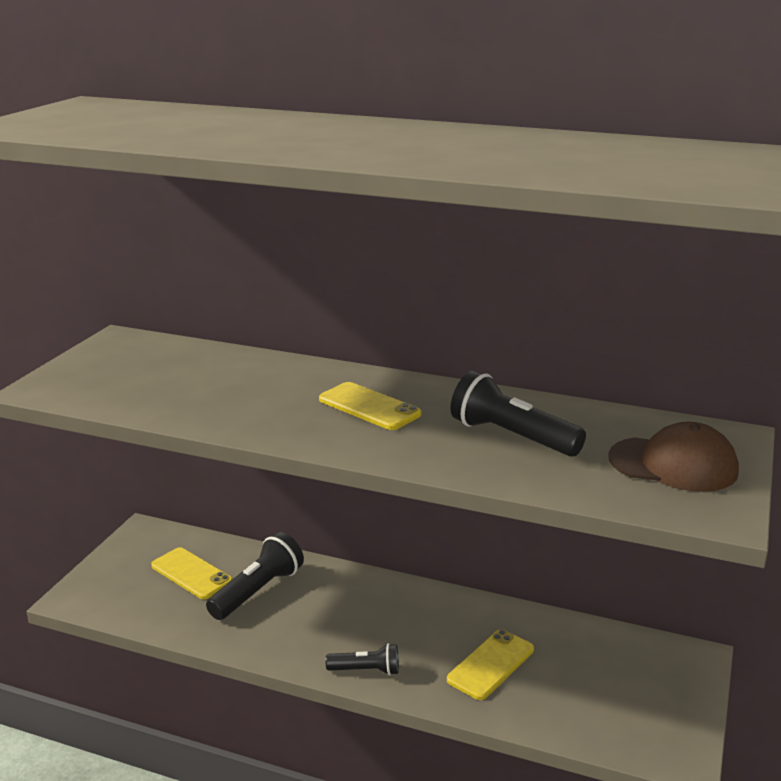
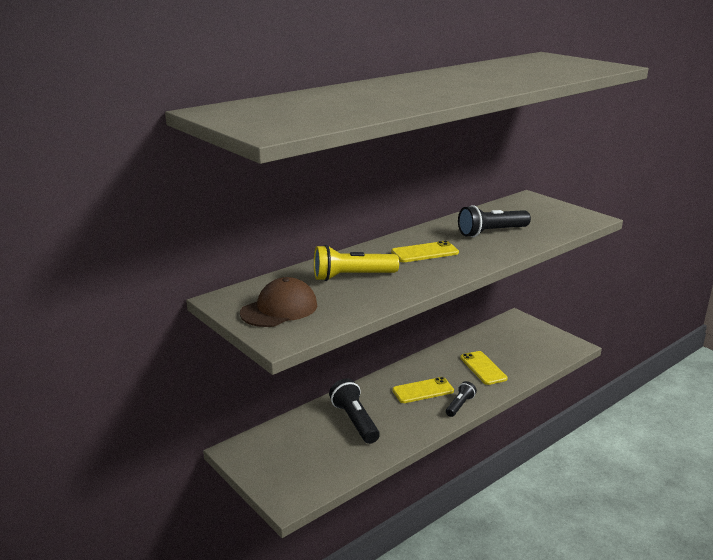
camera: 60 degrees left, 0 degrees up
(191, 574) = (310, 442): yellow phone -> yellow phone (423, 391)
(239, 383) = (352, 277): none -> yellow flashlight
(673, 464) = (545, 213): brown cap -> brown cap (279, 309)

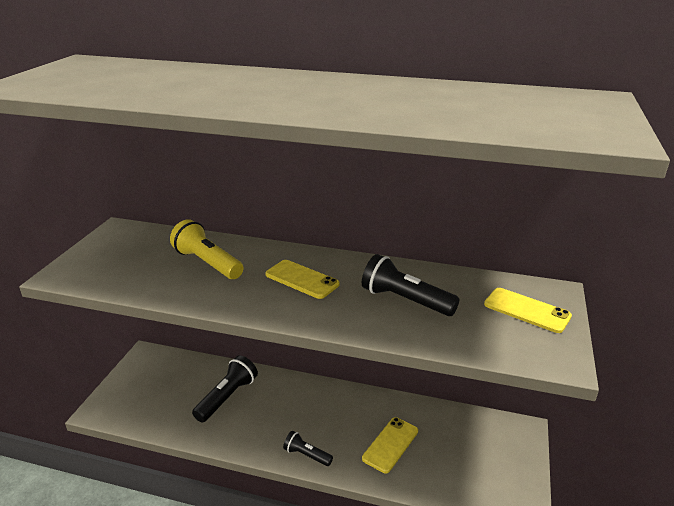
camera: 55 degrees right, 5 degrees up
(279, 309) = (116, 255): brown cap -> none
(423, 391) = (309, 418): yellow phone -> yellow phone (526, 310)
(460, 405) = (306, 455): black flashlight -> black flashlight turned 150 degrees counterclockwise

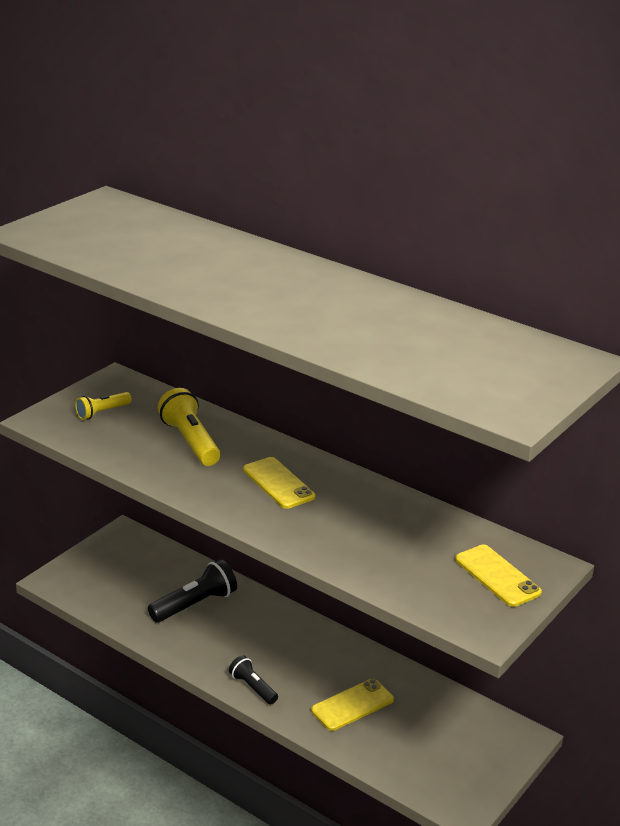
camera: 20 degrees right, 0 degrees up
(117, 257) = (102, 412): none -> yellow flashlight
(405, 300) = (372, 532): black flashlight -> none

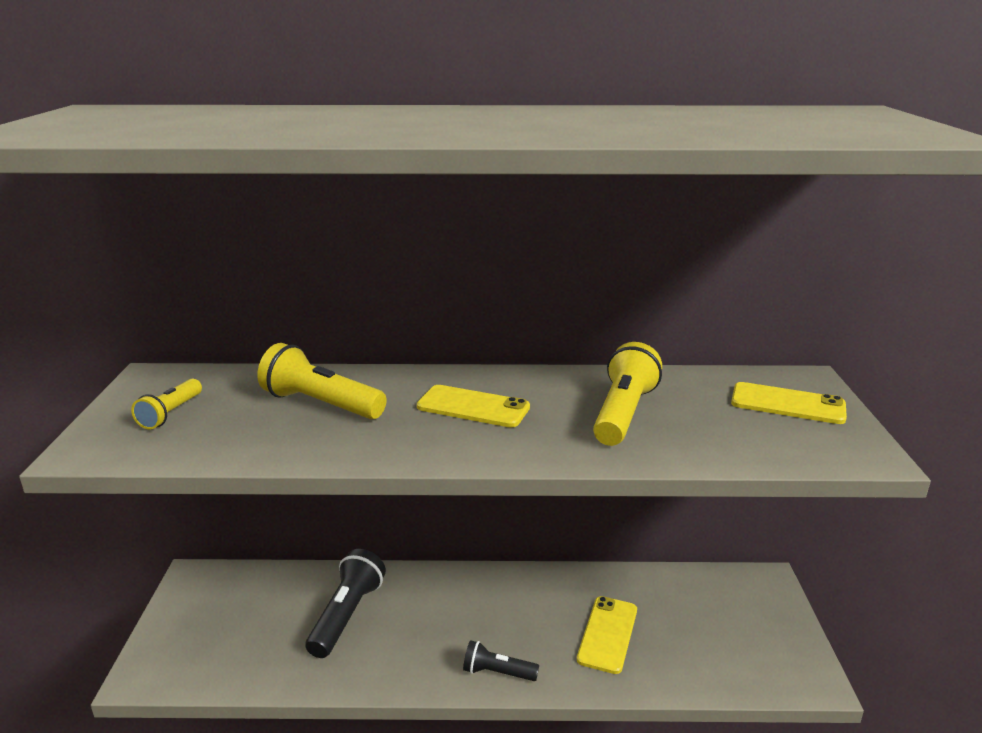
camera: 35 degrees left, 5 degrees down
(369, 530) = (623, 413): none -> yellow flashlight

